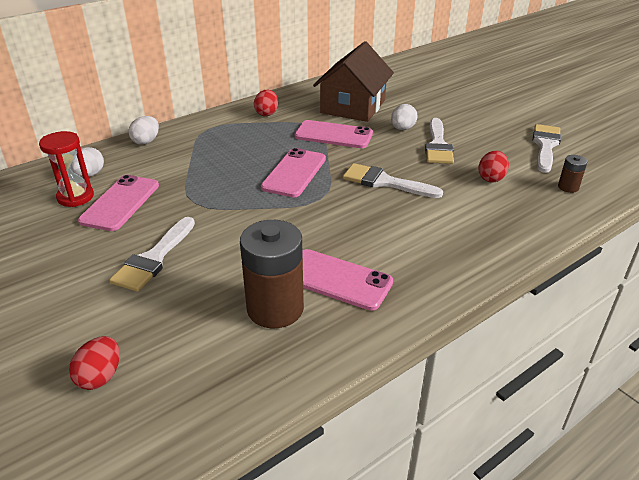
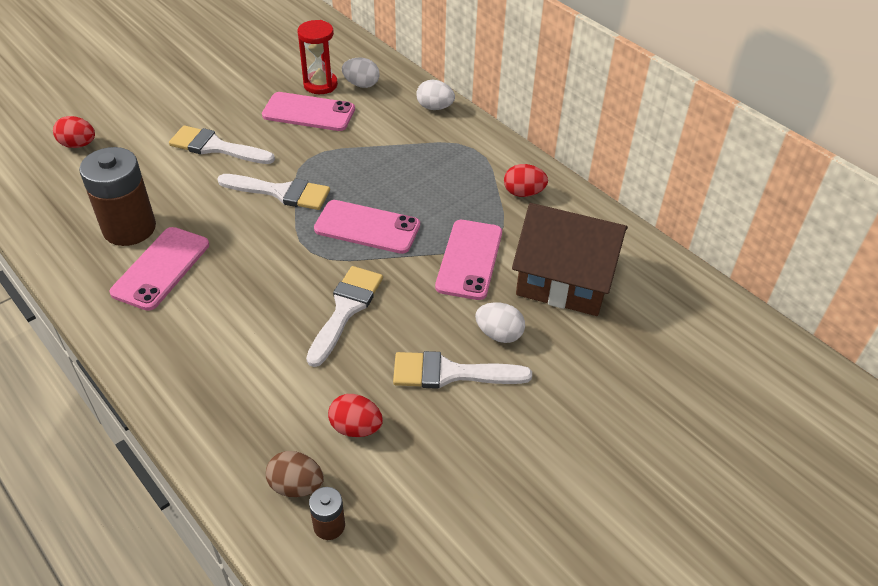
camera: 85 degrees right, 10 degrees up
(545, 146) = (463, 523): white brush -> white brush (281, 192)
(545, 199) = (296, 486): none -> brown egg

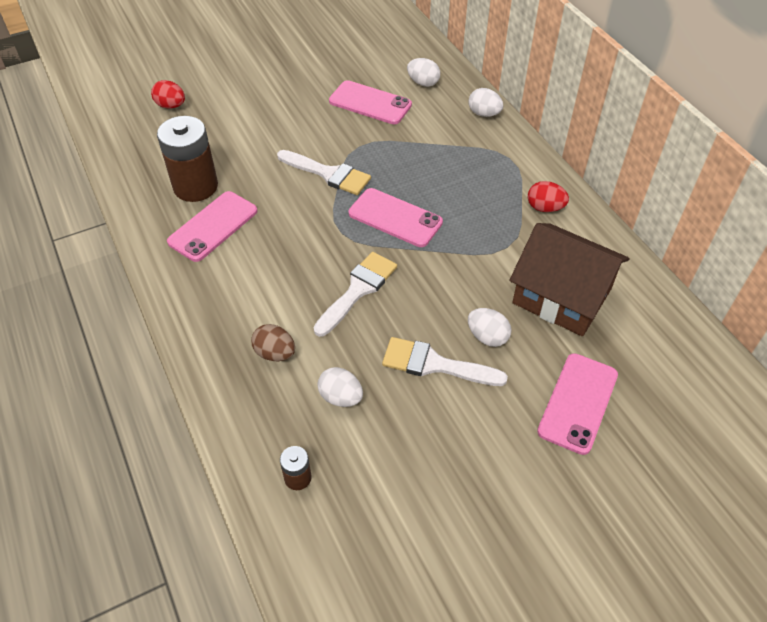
camera: 15 degrees right, 5 degrees up
(216, 147) = (283, 124): white brush -> none
(296, 486) = (279, 437): brown egg -> brown egg (275, 353)
(320, 85) = (386, 78): red hourglass -> none
(356, 428) = (341, 397): red egg -> white egg
(469, 259) = (478, 263): pink phone -> pink phone (578, 403)

